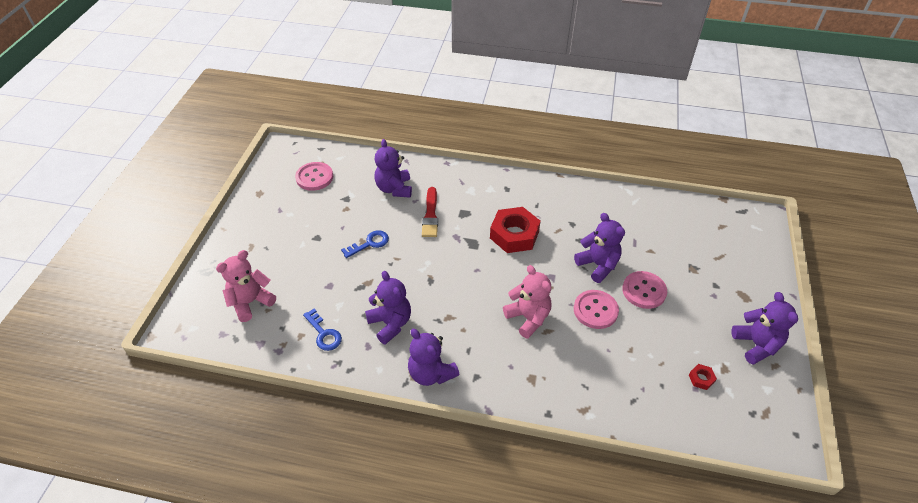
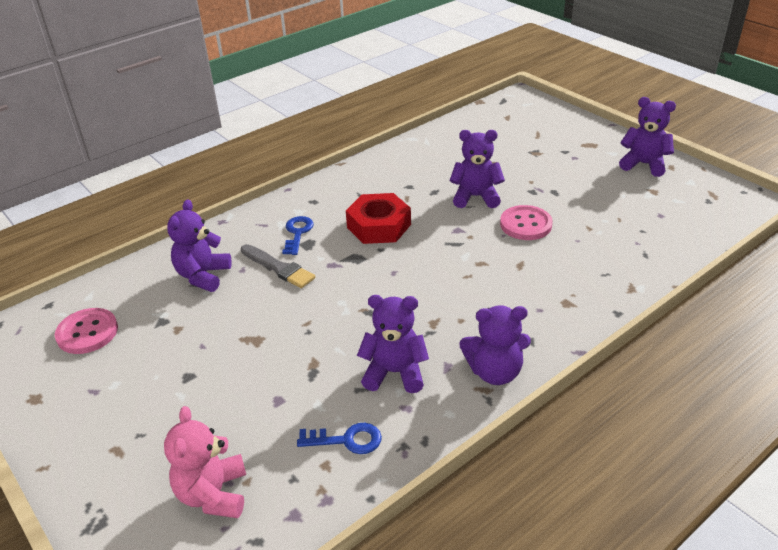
camera: 50 degrees left, 10 degrees down
(369, 243) = (257, 334): blue key -> blue key (297, 233)
(394, 189) = (203, 276): purple teddy bear -> purple teddy bear turned 75 degrees clockwise
(430, 215) = (279, 268): red brush -> grey brush
(528, 318) = (492, 269): pink teddy bear -> none
(644, 291) = (532, 188): pink button -> none
(701, 378) = (653, 207): red nut -> none

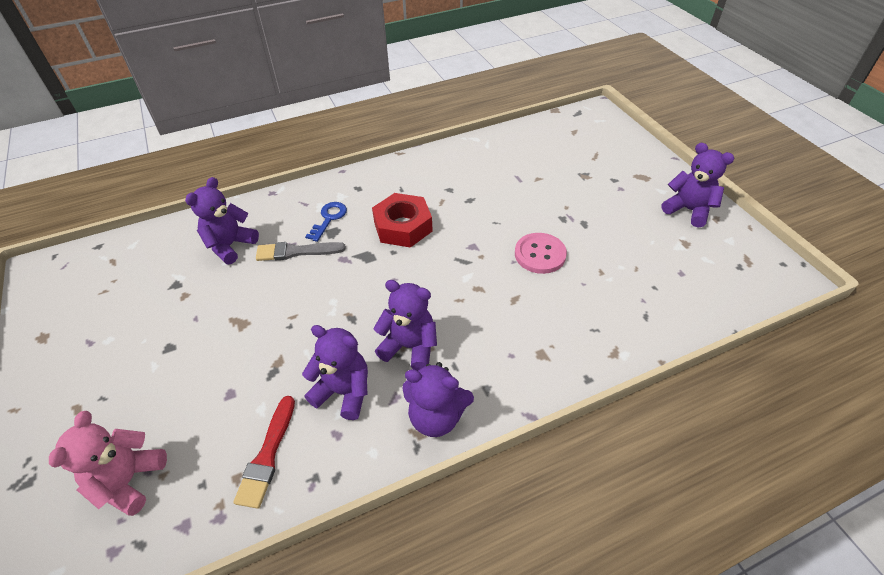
camera: 15 degrees right, 10 degrees up
(87, 332) = (113, 281): pink button -> none
(279, 268) = (296, 252): grey brush -> grey brush turned 120 degrees clockwise
(347, 440) = (267, 455): blue key -> red brush
(475, 197) = (505, 213): purple teddy bear -> purple teddy bear (409, 347)

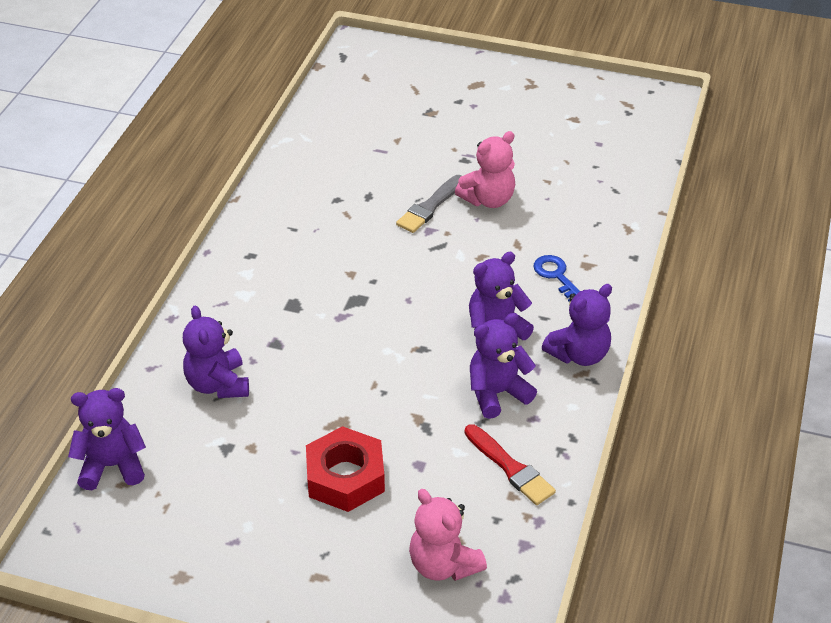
camera: 50 degrees left, 5 degrees down
(296, 252) = (290, 342): grey brush -> grey brush (430, 207)
(329, 219) = (270, 298): blue key -> blue key (556, 276)
(403, 226) = (348, 256): red nut -> red nut (345, 477)
(540, 254) = (488, 199): pink button -> pink teddy bear
(688, 210) = (544, 91): purple teddy bear -> purple teddy bear (112, 466)

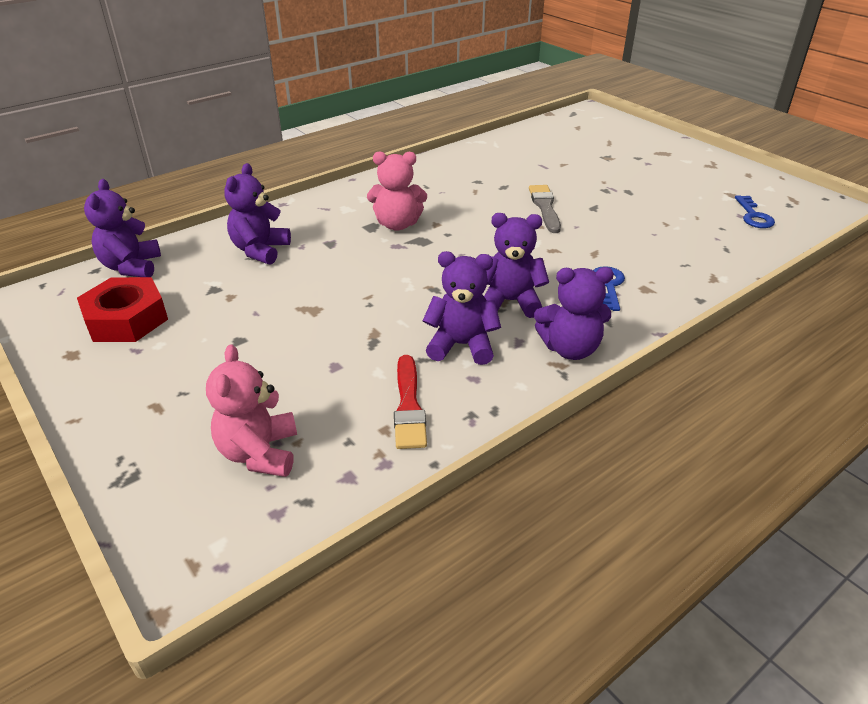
camera: 35 degrees right, 5 degrees down
(112, 466) = (131, 267): purple teddy bear -> purple teddy bear turned 120 degrees counterclockwise
(345, 477) = (268, 347): red nut -> red nut (126, 319)
(430, 207) = (545, 207): grey brush -> grey brush turned 105 degrees clockwise
(488, 199) = (599, 218): pink teddy bear -> pink teddy bear (397, 224)
(610, 139) = (753, 216): none -> blue key

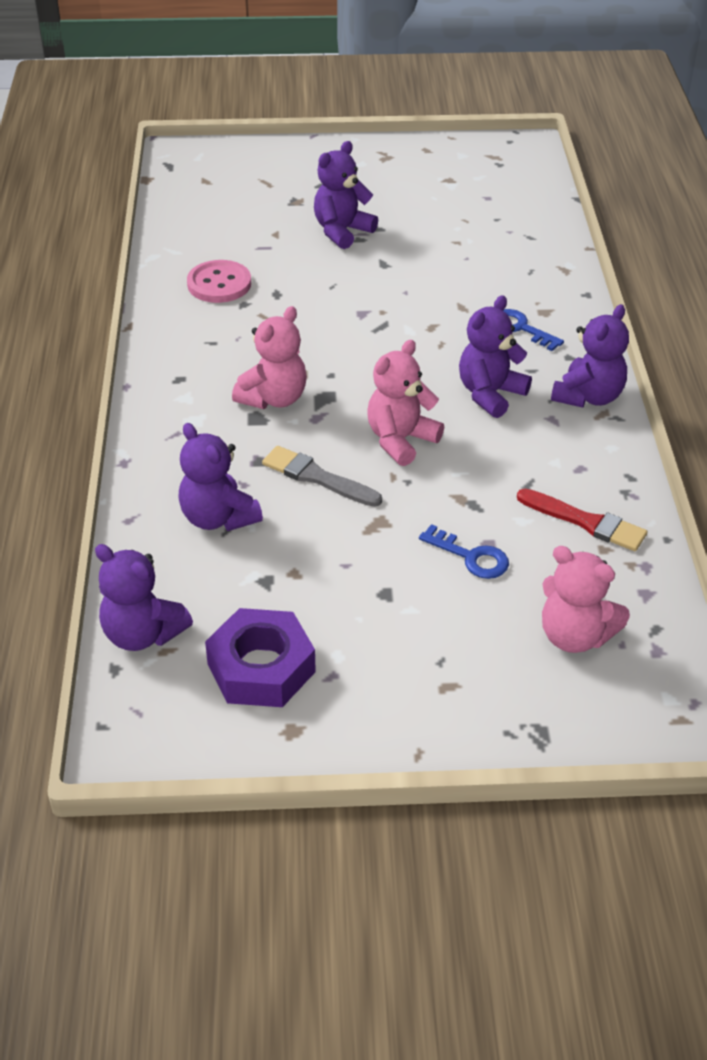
camera: 55 degrees left, 5 degrees up
(126, 319) = (261, 668): red nut -> purple nut
(410, 284) = (400, 440): none -> pink teddy bear
(461, 345) = (528, 453): purple teddy bear -> purple teddy bear (342, 231)
(485, 167) = (219, 284): none -> pink button
(545, 207) = (349, 290): grey brush -> grey brush (317, 477)
(753, 216) = (496, 192): blue key -> blue key (471, 557)

